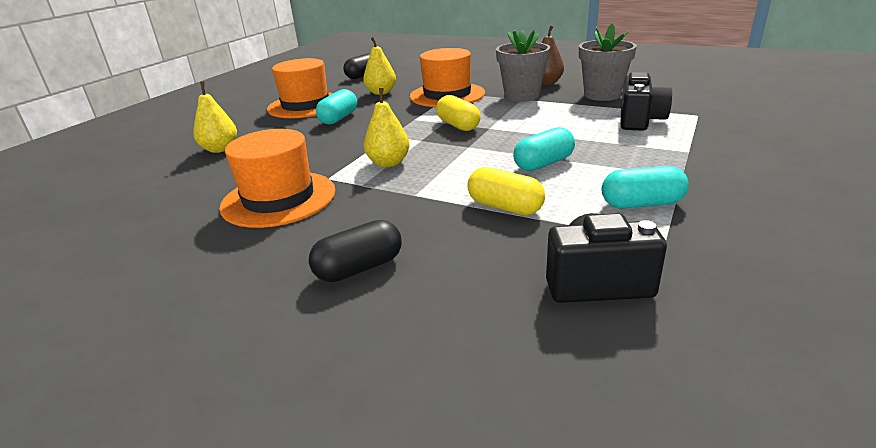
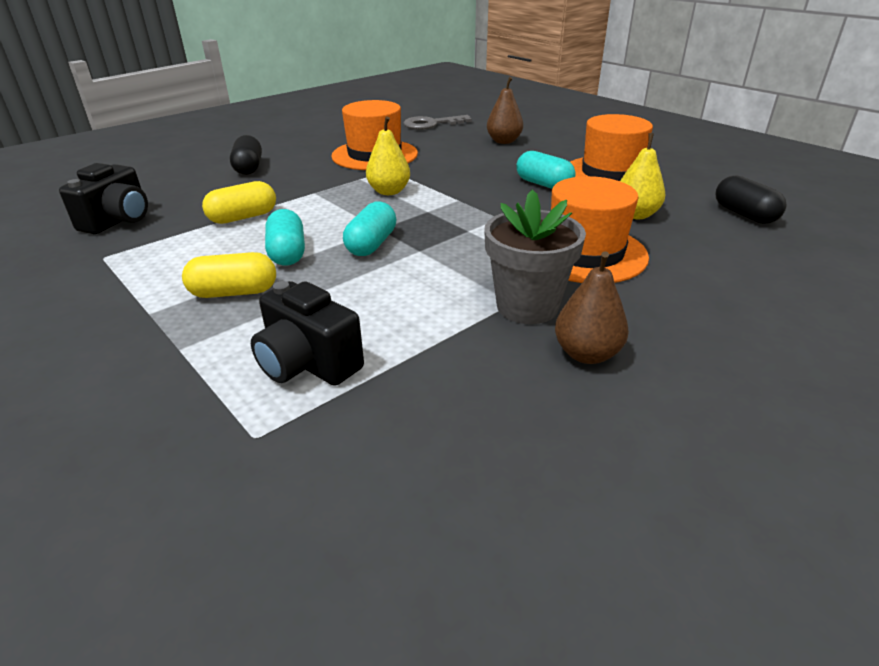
camera: 110 degrees right, 5 degrees up
(139, 198) = (431, 124): none -> grey key
(220, 149) = (504, 141): yellow pear -> brown pear
(458, 125) = (449, 236): yellow capsule -> yellow capsule (234, 292)
(602, 95) = (459, 385): grey flower pot -> none
(641, 204) = (151, 270): turquoise capsule -> turquoise capsule (371, 244)

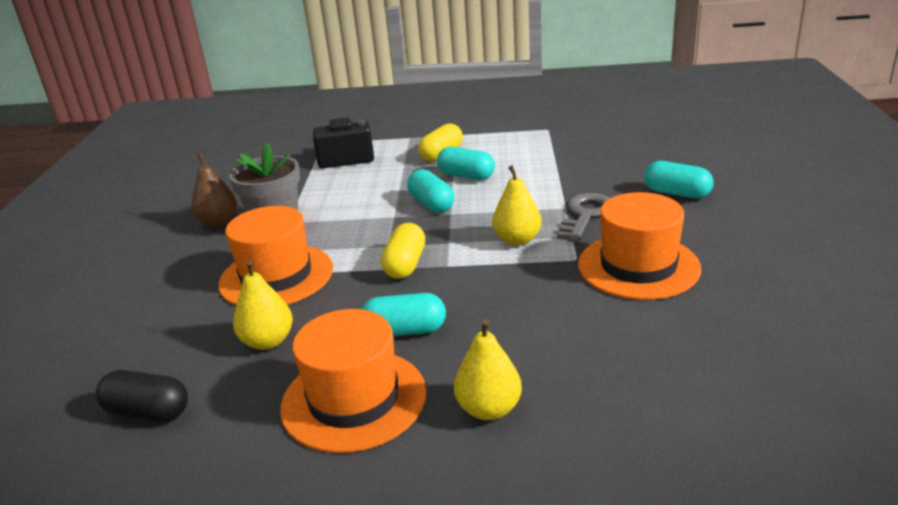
camera: 135 degrees right, 5 degrees down
(118, 221) = (606, 136): black camera -> none
(243, 217) = (551, 173): yellow capsule -> yellow capsule (405, 265)
(249, 168) = (676, 193): black capsule -> turquoise capsule
(431, 124) = (741, 361): grey key -> grey key (585, 215)
(504, 141) = (577, 385): brown pear -> none
(552, 150) = (489, 409): none -> yellow pear

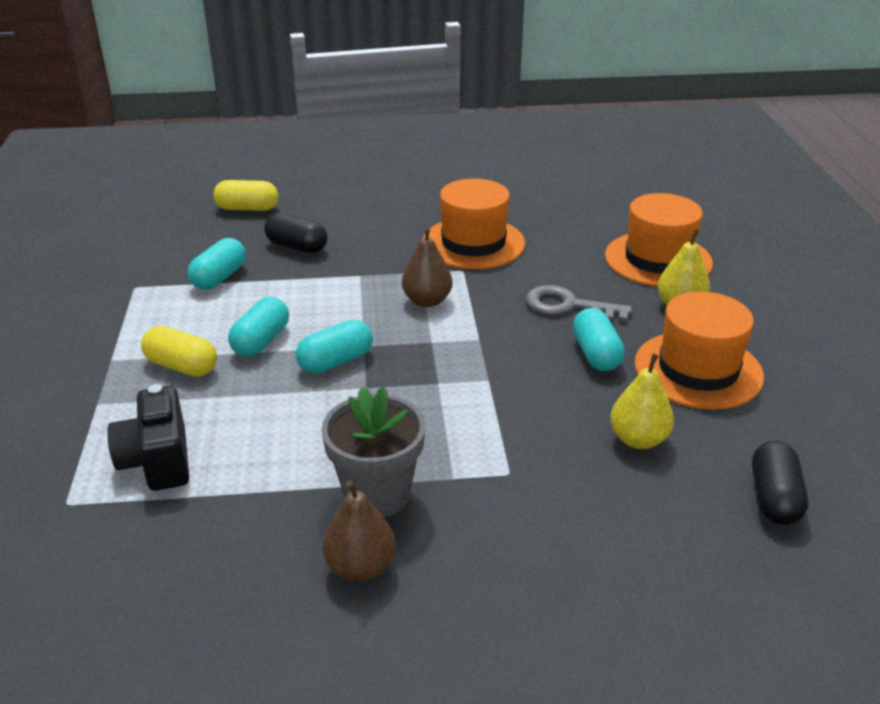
camera: 100 degrees left, 5 degrees up
(276, 276) = (512, 462): orange hat -> orange hat (658, 259)
(405, 265) = (479, 366): yellow capsule -> yellow capsule (247, 208)
(517, 240) = (427, 301): yellow pear -> brown pear
(585, 215) = (378, 265): grey key -> grey key (568, 306)
(617, 178) = (297, 246): none -> black capsule
(676, 193) = (340, 220): turquoise capsule -> turquoise capsule (219, 277)

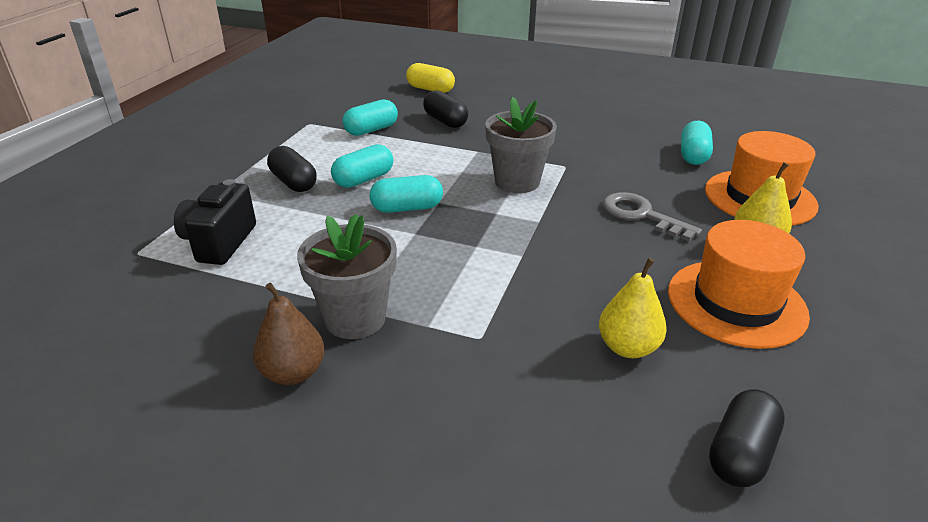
camera: 25 degrees right, 0 degrees up
(182, 366) = (293, 182): yellow capsule -> black capsule
(427, 301) = (517, 182): brown pear -> grey flower pot
(473, 243) = (591, 148): orange hat -> none
(596, 354) = (639, 261): turquoise capsule -> turquoise capsule (693, 155)

